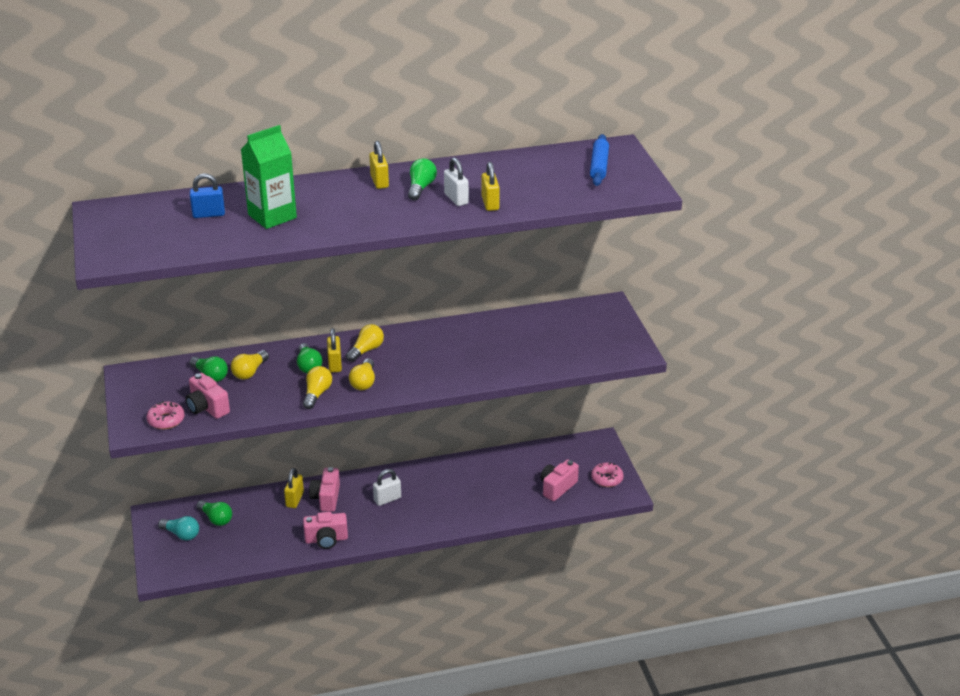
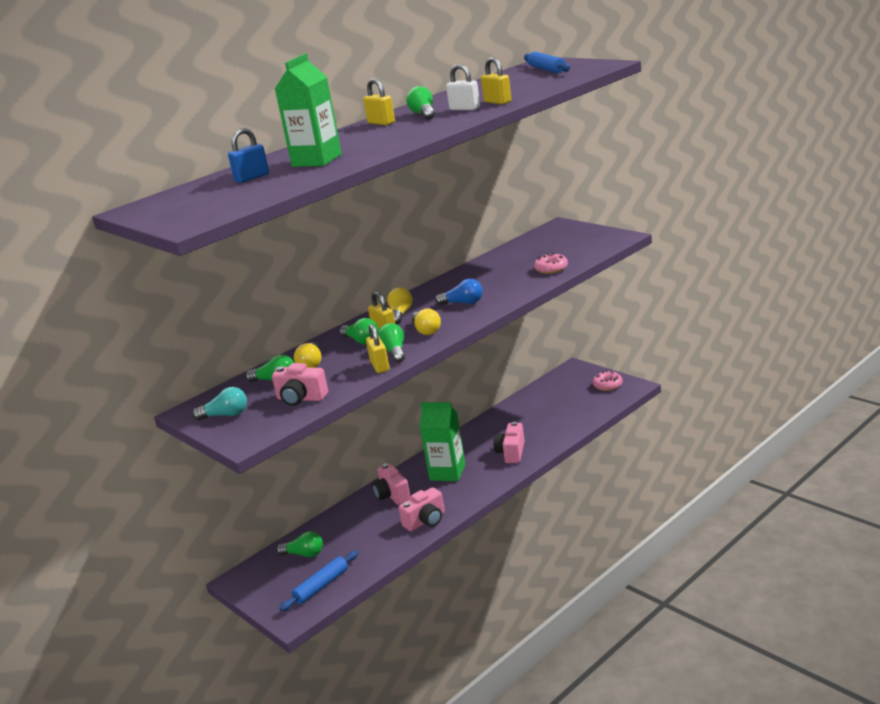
camera: 25 degrees left, 10 degrees down
(166, 420) = (270, 421): pink donut -> pink donut (551, 269)
(181, 534) = (282, 580): turquoise light bulb -> turquoise light bulb (226, 415)
(202, 556) = (321, 586): none -> blue rolling pin
(294, 499) = (364, 509): yellow padlock -> yellow padlock (380, 366)
(317, 394) = (394, 352): yellow light bulb -> green light bulb
(387, 499) = (447, 472): white padlock -> green carton
(424, 365) = (463, 303): none -> blue light bulb
(557, 487) = (577, 406): pink camera -> pink camera (511, 453)

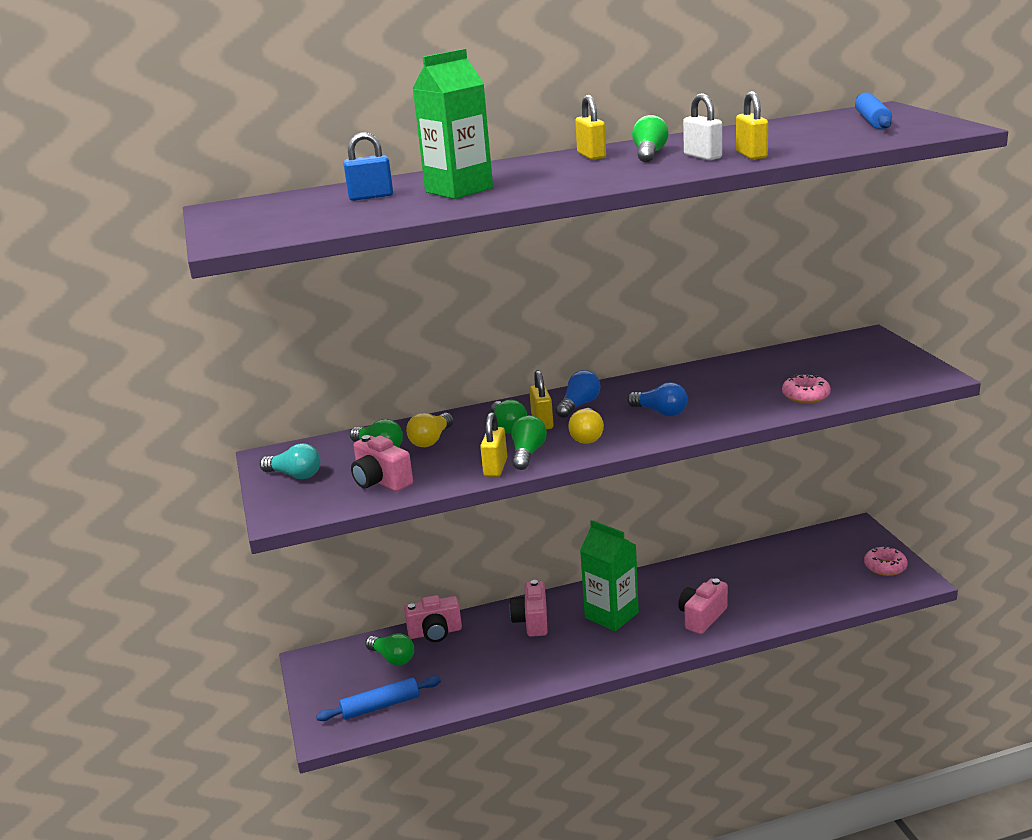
camera: 25 degrees right, 0 degrees up
(400, 314) = (579, 405): yellow light bulb -> blue light bulb
(426, 521) = (543, 670): pink camera -> pink camera (435, 632)

